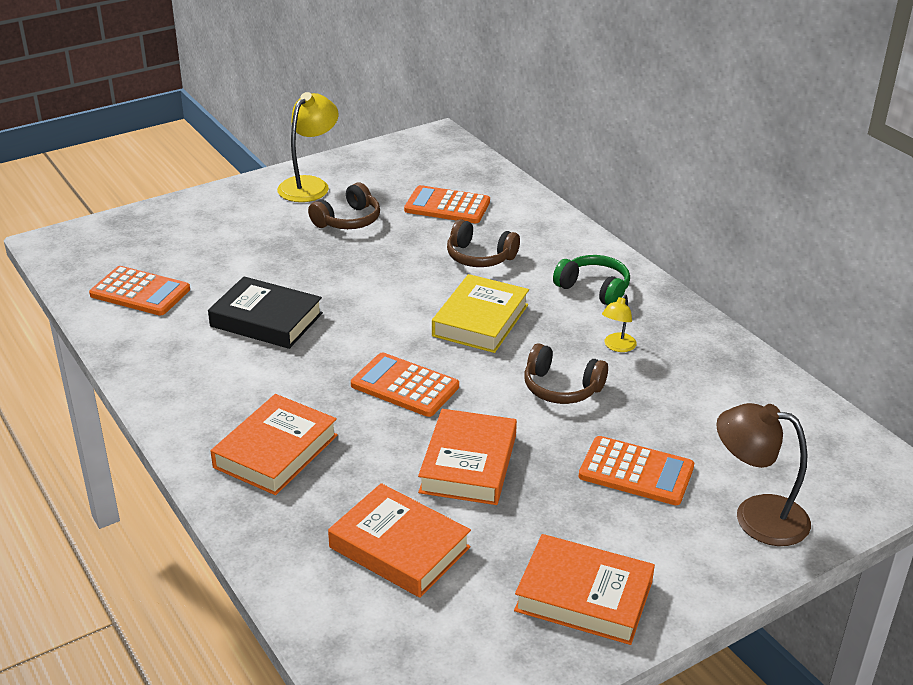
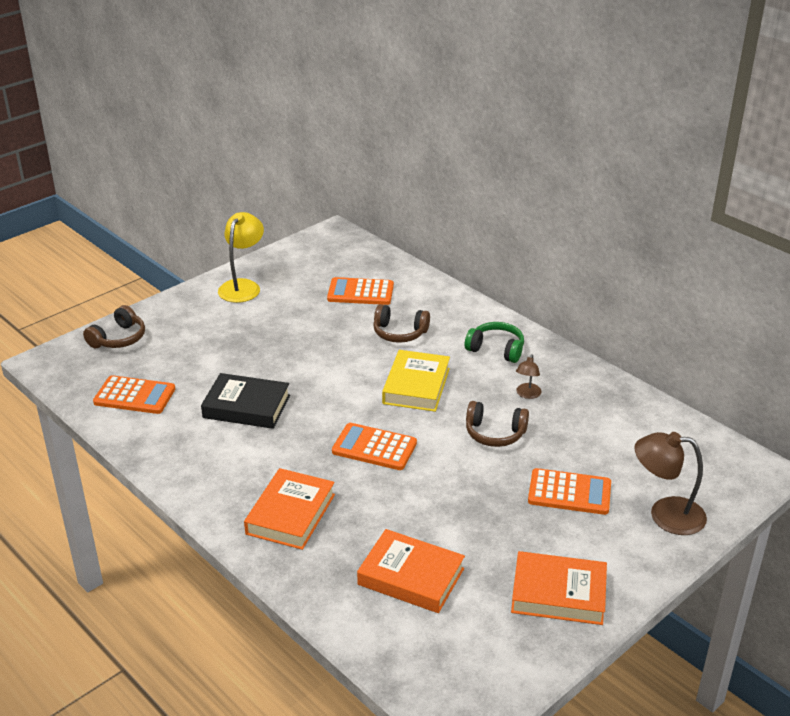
camera: 10 degrees left, 0 degrees up
(348, 220) = (284, 314): brown headphones -> brown headphones (119, 338)
(468, 464) = (442, 504): orange book -> none
(617, 347) = (527, 394): yellow lamp -> brown lamp

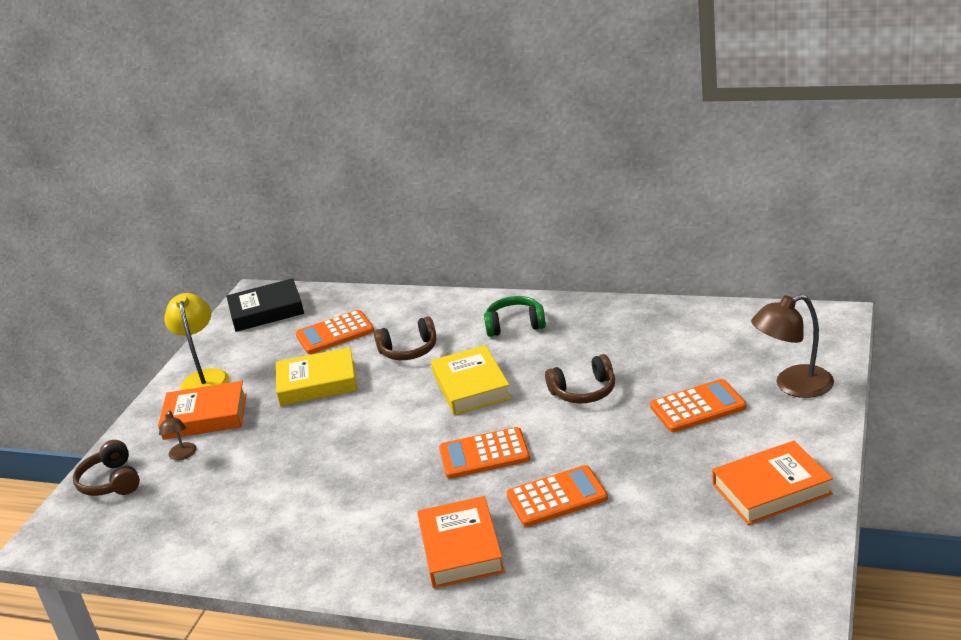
camera: 25 degrees left, 5 degrees down
(119, 338) = (111, 482): brown headphones -> brown headphones turned 150 degrees clockwise
(134, 396) = (184, 525): orange calculator -> orange calculator (557, 497)
(246, 406) = (318, 479): black book -> black book (266, 311)
(313, 328) = (317, 383): none -> yellow book
(411, 576) = (630, 542): orange book -> orange book (205, 416)
(527, 394) = (580, 348): brown lamp -> brown lamp (182, 455)

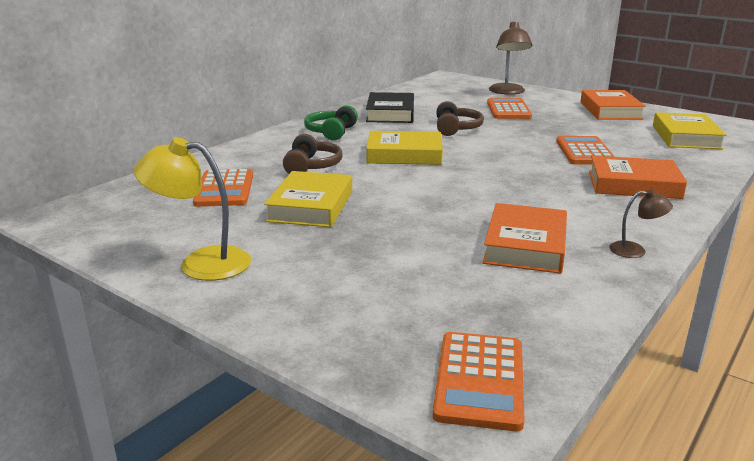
camera: 75 degrees left, 5 degrees down
(111, 482) = (377, 349): brown headphones -> none
(182, 455) = (368, 291): brown lamp -> brown lamp (635, 250)
(205, 416) = (295, 270): orange book -> orange book (525, 245)
(266, 311) = (105, 215): black book -> black book (390, 113)
(484, 454) = (510, 163): orange calculator -> orange calculator (479, 380)
(683, 573) = (686, 137): none -> yellow book

